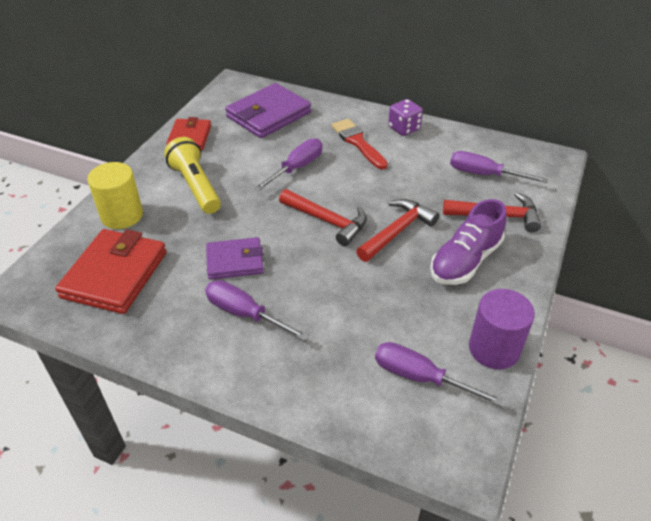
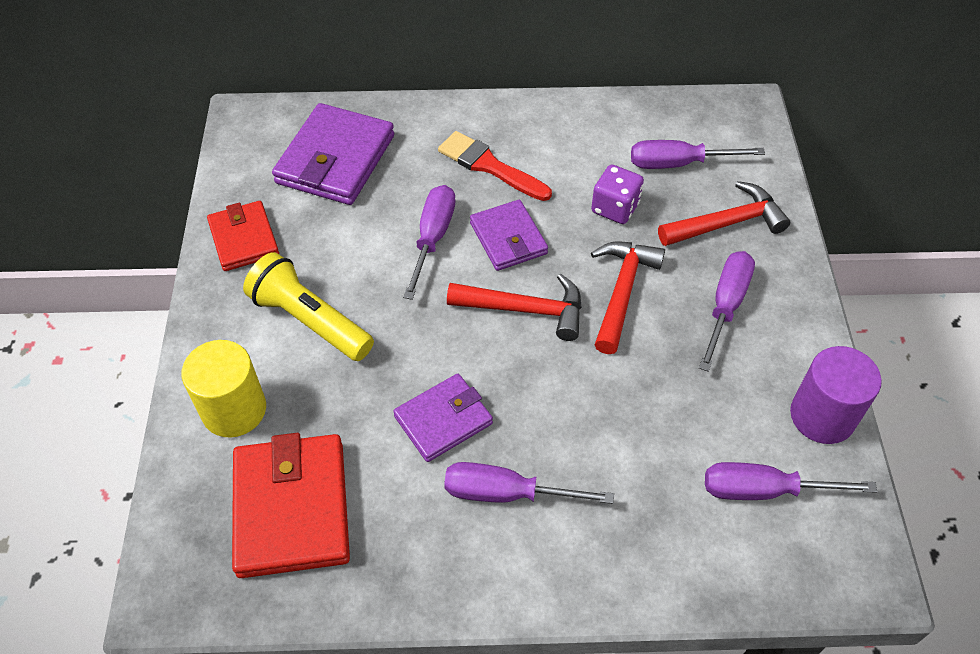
camera: 25 degrees left, 10 degrees up
(343, 181) = (508, 238): none -> purple wallet
(404, 128) = (537, 121): purple dice -> purple dice (615, 208)
(465, 261) = (726, 305): purple shoe -> purple screwdriver

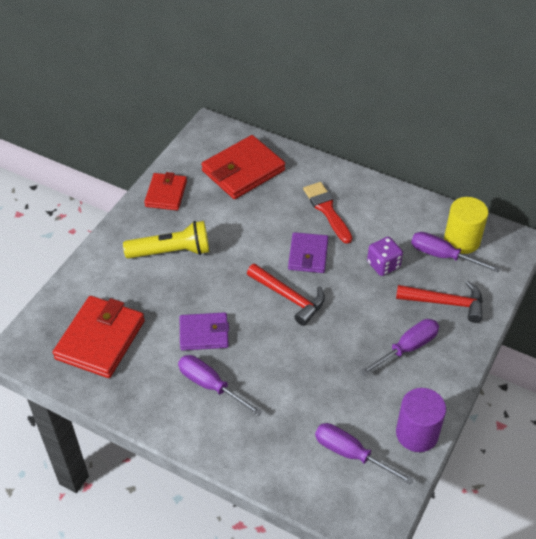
camera: 30 degrees right, 5 degrees down
(234, 409) = (104, 279): yellow cylinder -> yellow cylinder (462, 240)
(310, 321) = (171, 251): yellow flashlight -> yellow flashlight turned 105 degrees clockwise
(335, 159) = (243, 170): purple wallet -> red wallet
(433, 237) = (266, 236): purple screwdriver -> none
(622, 292) = (351, 313): red hammer -> none

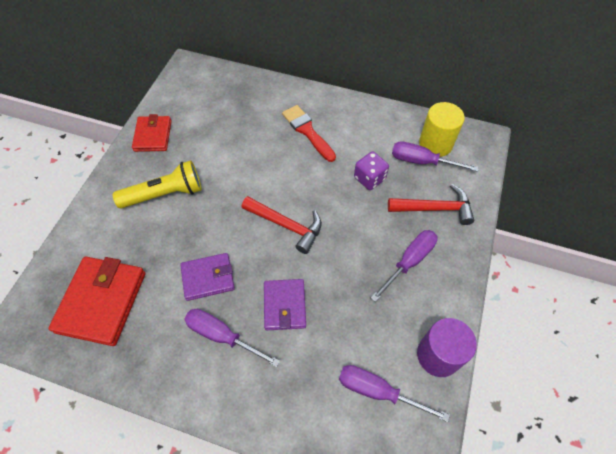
camera: 10 degrees left, 10 degrees up
(243, 170) = (223, 103): red wallet -> none
(308, 255) = (297, 178): purple wallet -> purple wallet (284, 305)

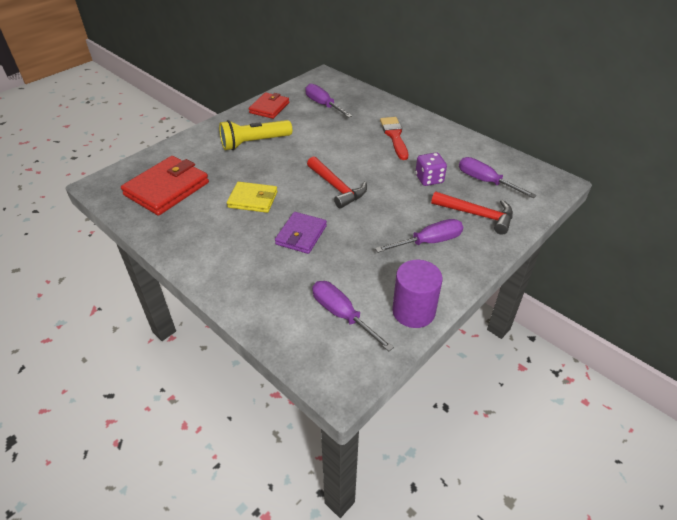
camera: 25 degrees right, 15 degrees down
(164, 194) = (254, 143): yellow flashlight -> yellow flashlight turned 150 degrees clockwise
(208, 278) = (253, 199): purple wallet -> yellow wallet
(221, 335) = (239, 236): purple screwdriver -> purple screwdriver (323, 105)
(435, 144) = (507, 173): yellow cylinder -> none

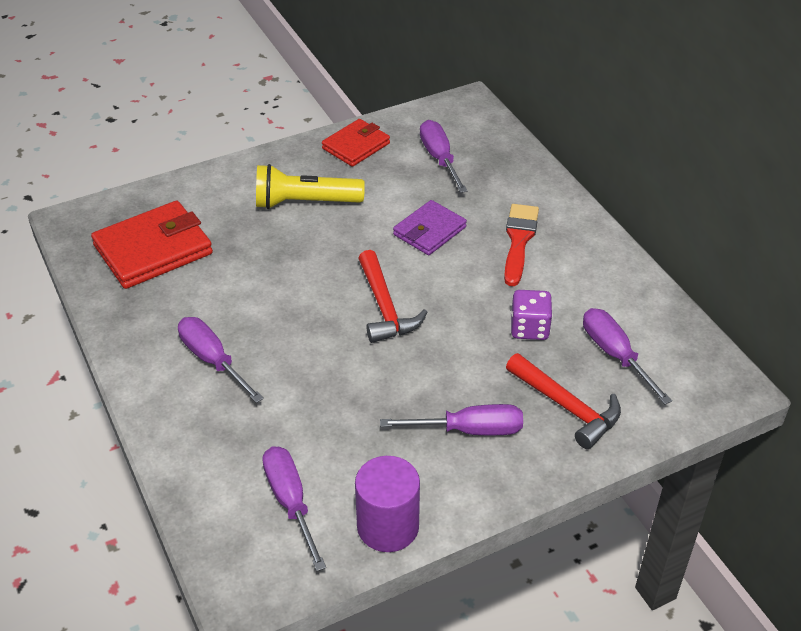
camera: 20 degrees right, 0 degrees up
(241, 243) = (212, 359): none -> purple screwdriver
(253, 199) = (258, 296): yellow wallet -> none
(301, 235) = (296, 369): purple wallet -> purple wallet (429, 231)

